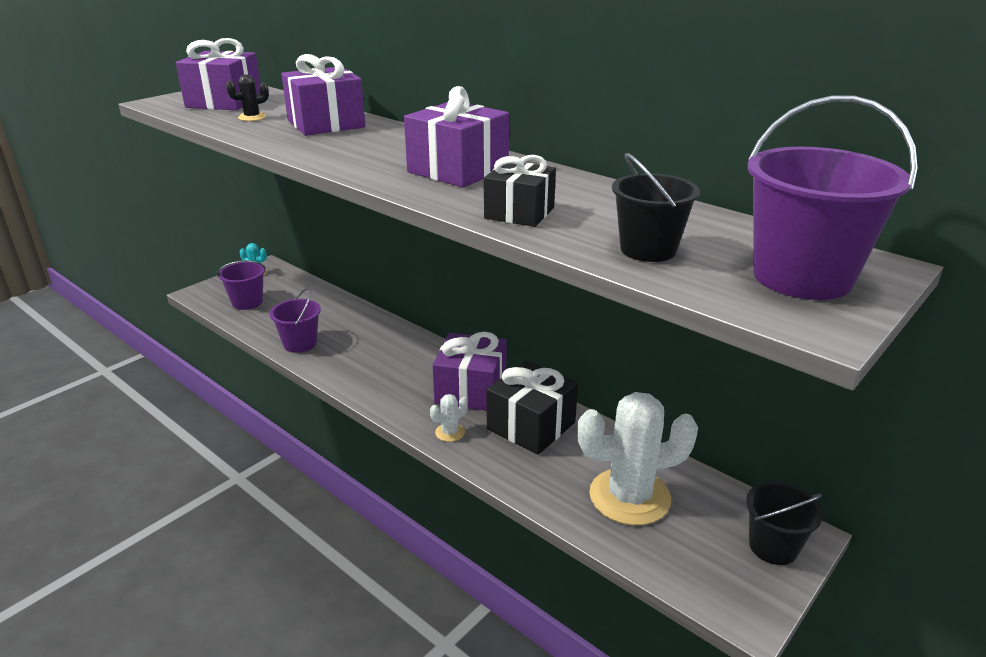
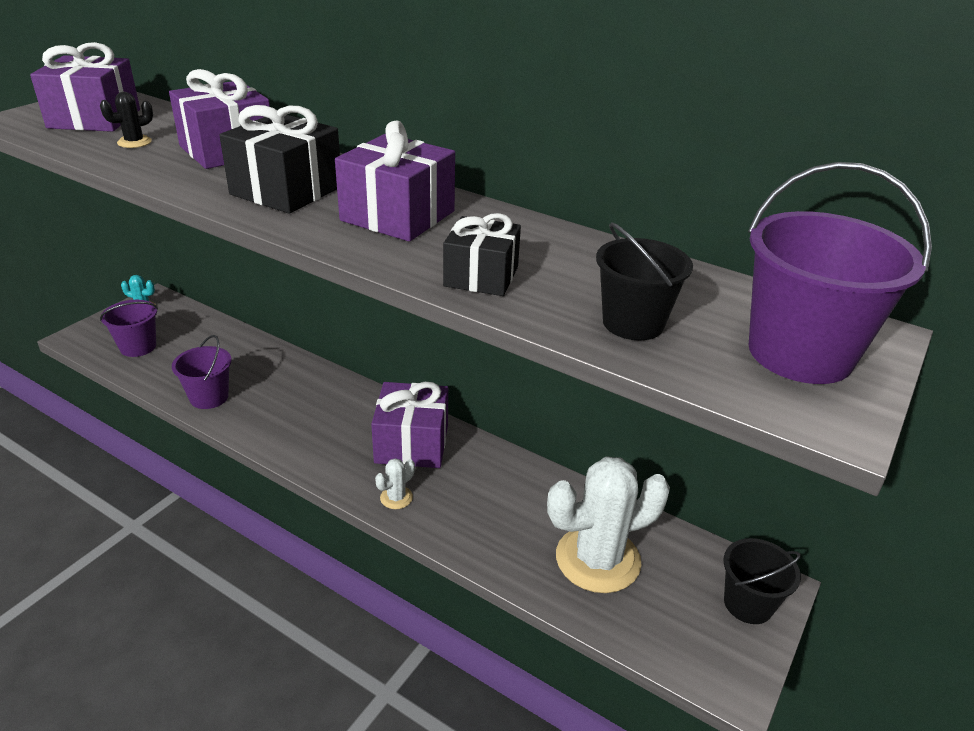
camera: 10 degrees left, 5 degrees up
(531, 426) = (483, 482): black gift -> black gift (286, 190)

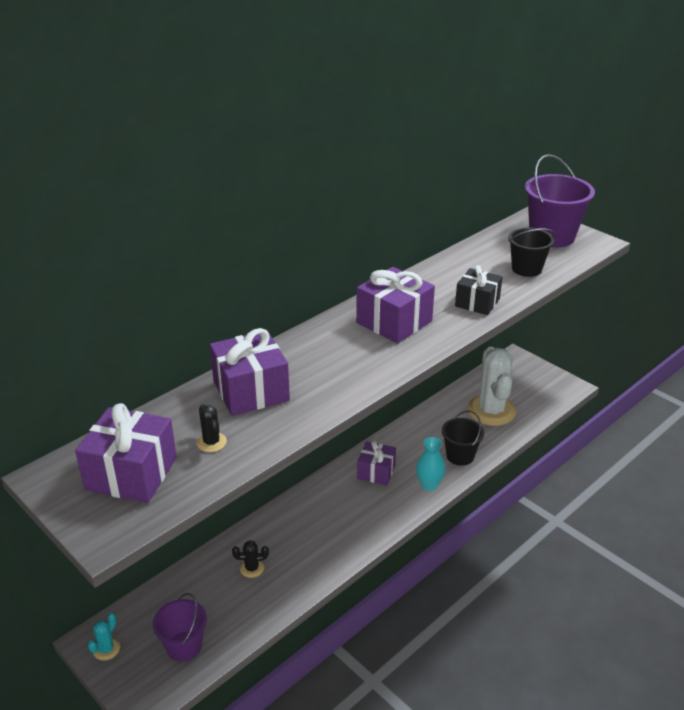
camera: 75 degrees left, 0 degrees up
(209, 397) = (286, 587): purple bucket -> none
(238, 370) = (252, 568): none -> black cactus
(286, 190) = (342, 363): black gift -> none
(396, 497) = (429, 485): white cactus -> turquoise vase
(412, 443) = (376, 472): purple gift -> purple gift, size x0.66
(748, 603) = (525, 368): black bucket -> black bucket (460, 456)

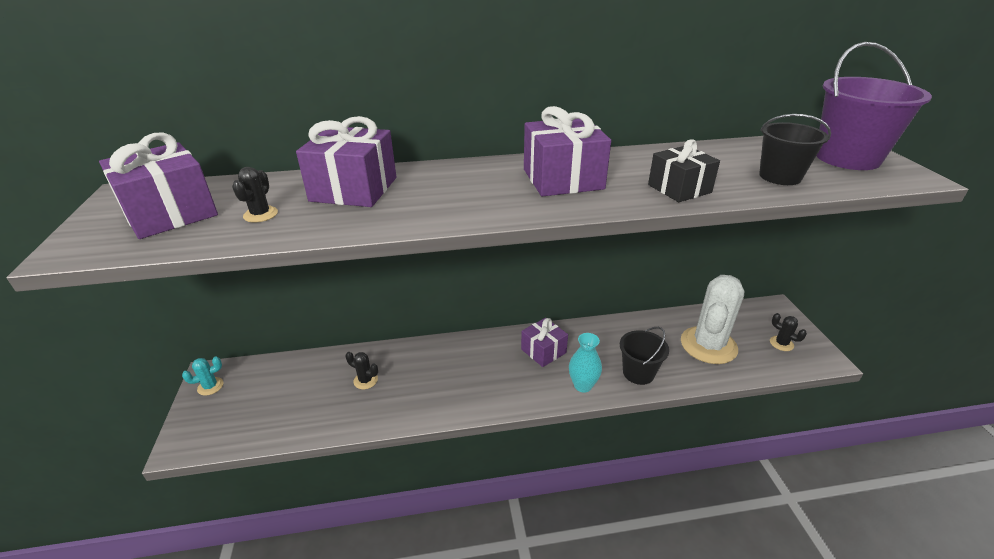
camera: 35 degrees right, 0 degrees up
(184, 646) = (255, 415): purple bucket -> none
(537, 387) = (781, 343): none -> black cactus

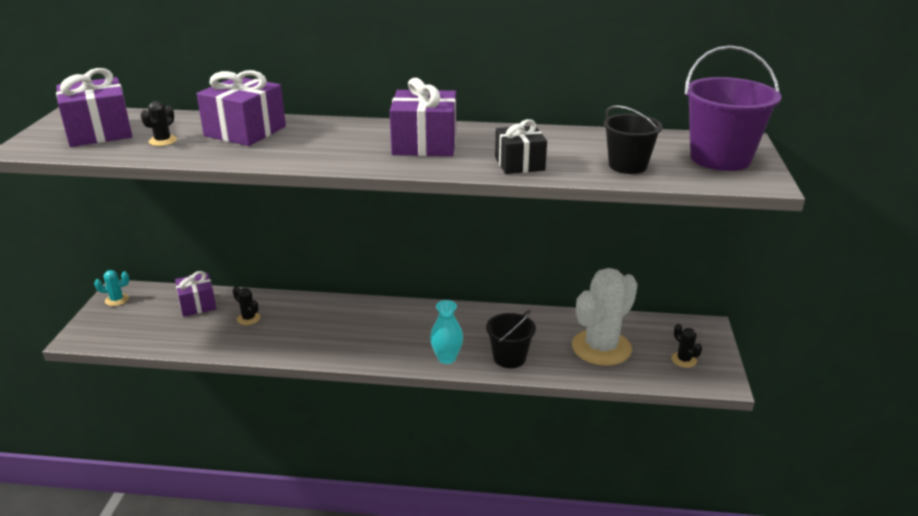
camera: 15 degrees right, 5 degrees down
(543, 351) = (427, 323): purple gift -> purple gift (197, 304)

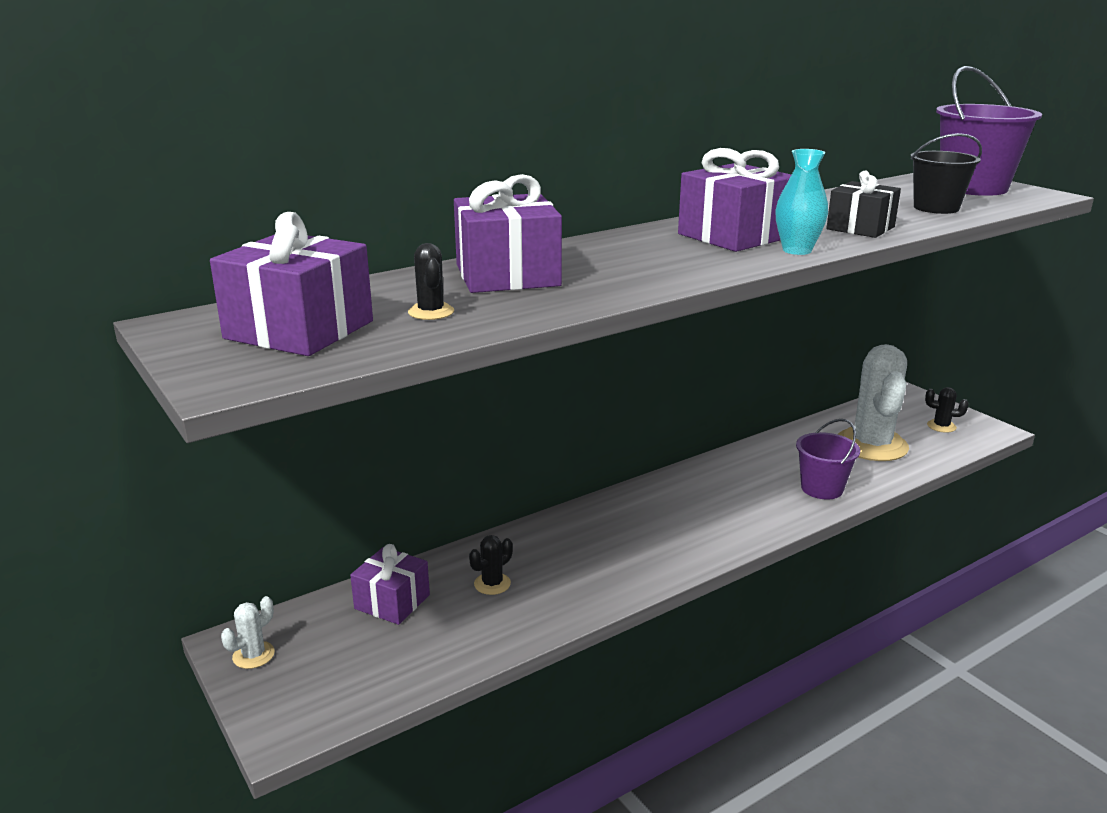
camera: 40 degrees left, 5 degrees down
(117, 300) = (253, 655): turquoise cactus -> white cactus
(248, 318) = (492, 584): black cactus -> black cactus turned 45 degrees counterclockwise
(446, 358) = (772, 516): turquoise vase -> turquoise vase (797, 250)
(509, 358) = (822, 488): black bucket -> purple bucket

